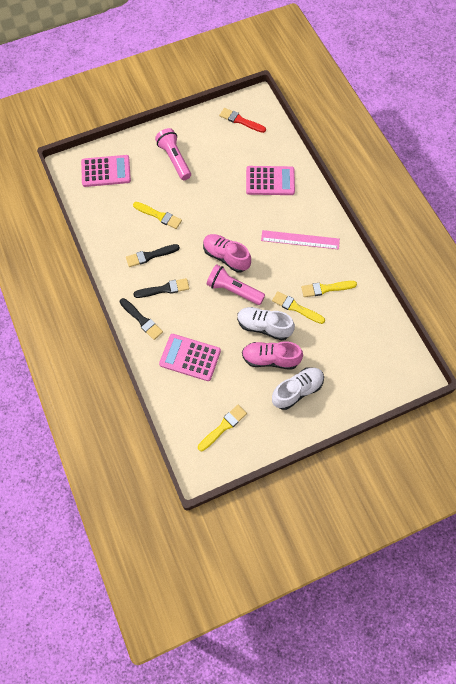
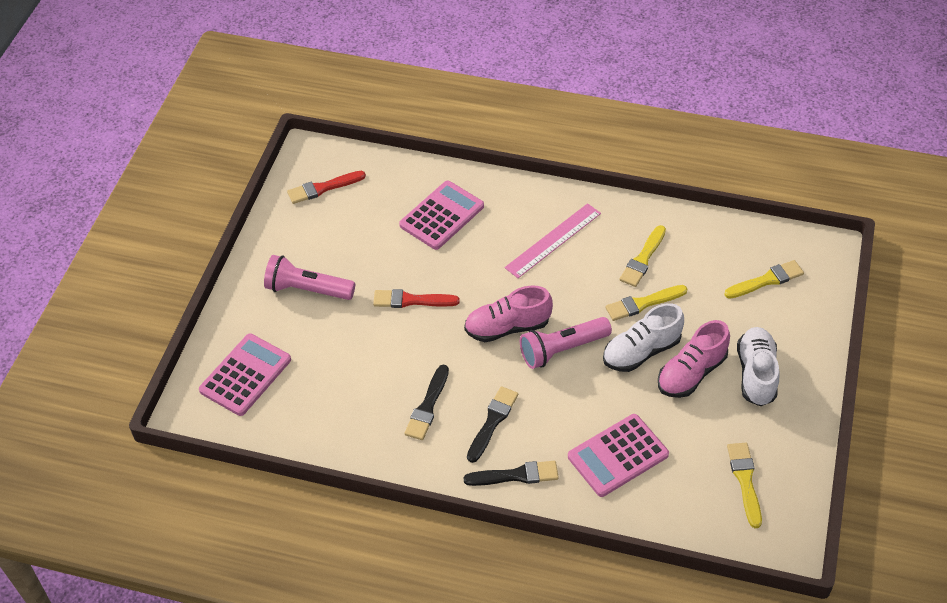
camera: 50 degrees left, 15 degrees down
(159, 216) = (376, 359): yellow brush -> yellow brush (766, 280)
(206, 205) = (411, 300): none -> red brush

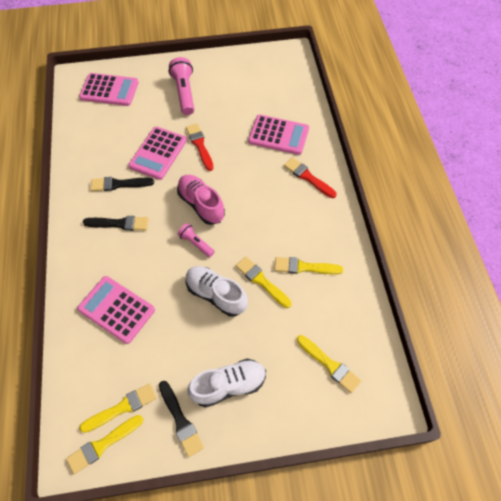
camera: 65 degrees right, 10 degrees up
(323, 188) = (267, 69): red brush -> red brush (308, 177)
(399, 349) = (158, 153): none -> pink calculator
(516, 475) = (80, 252): black brush -> black brush (180, 420)
(553, 240) = (291, 204): pink ruler -> none
(562, 350) = (196, 243): pink flashlight -> pink flashlight, size x0.58
(691, 373) = (210, 336): pink shoe -> none
(781, 510) = (103, 444): none -> yellow brush

